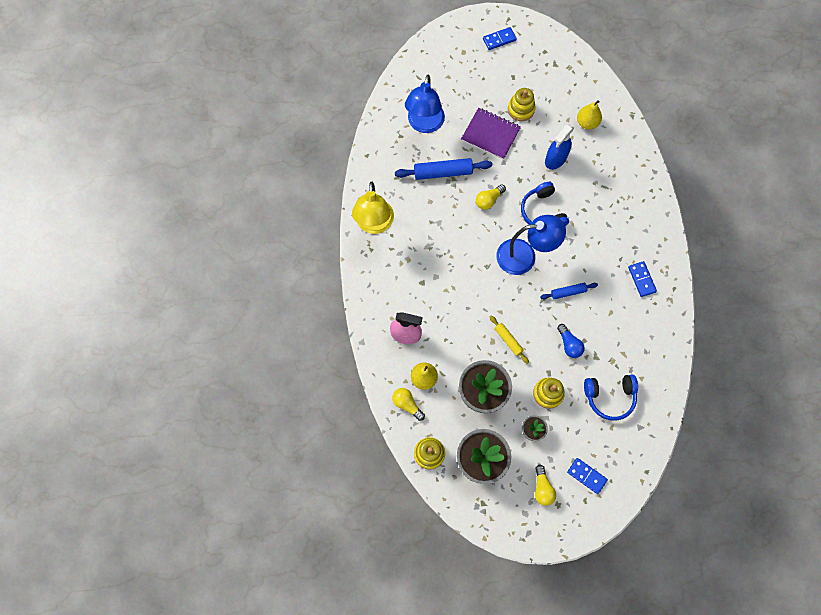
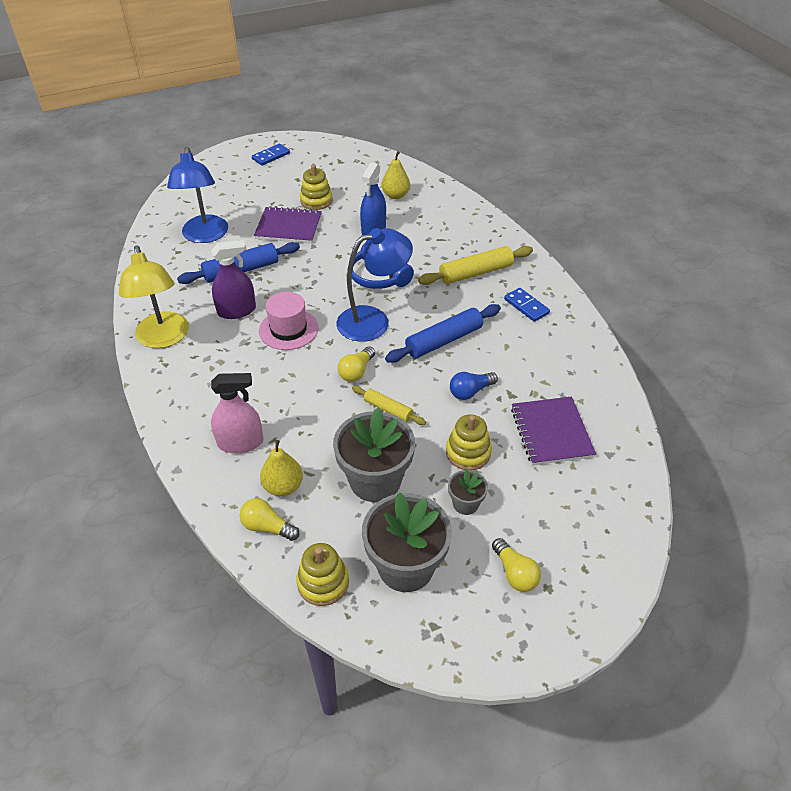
camera: 20 degrees left, 25 degrees down
(430, 214) = (236, 311): none -> purple spray bottle
(462, 244) = (288, 329): none -> pink hat
(488, 200) = (307, 281): yellow light bulb -> yellow light bulb (356, 371)
(568, 292) = (444, 340): blue rolling pin -> blue rolling pin, size x1.73
(569, 344) = (470, 391): blue light bulb -> blue light bulb turned 105 degrees clockwise
(586, 476) = (570, 535): blue domino -> none
(609, 397) = (551, 432): blue headphones -> purple notebook
(617, 232) = (476, 273): none -> yellow rolling pin

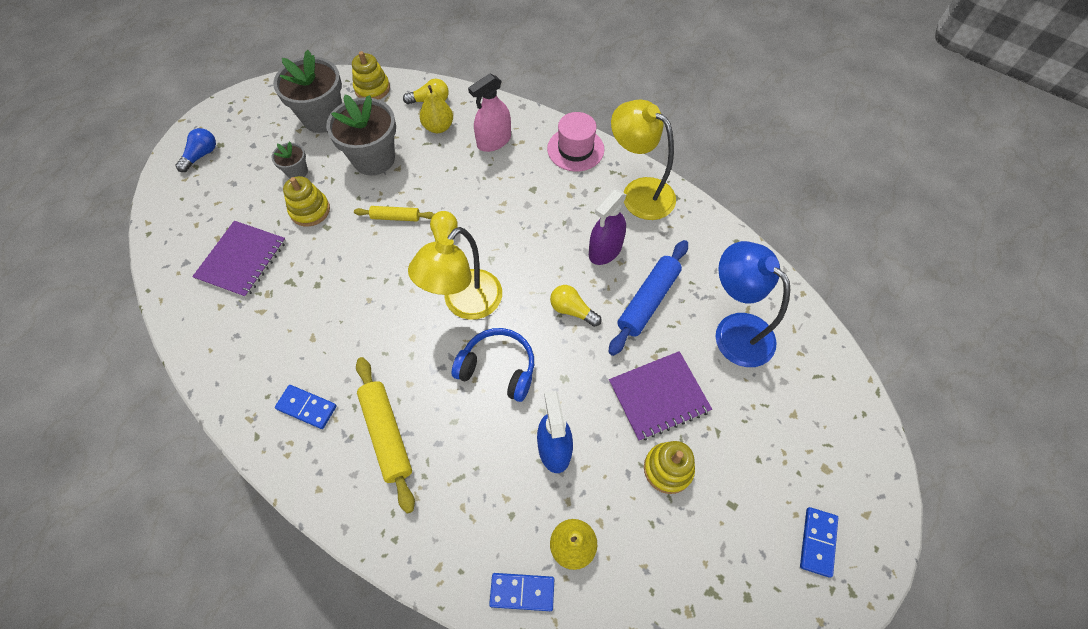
camera: 150 degrees right, 15 degrees up
(288, 329) = (539, 253): pink hat -> pink hat (575, 149)
(373, 320) = (465, 304): blue lamp -> yellow lamp
(435, 191) = (522, 591): none -> blue domino
(444, 340) = (380, 313): blue rolling pin -> none
(470, 391) = (330, 267): blue light bulb -> blue light bulb (201, 155)
(476, 273) = (386, 435): yellow rolling pin -> yellow rolling pin turned 60 degrees counterclockwise
(515, 573) = (246, 143): yellow light bulb -> yellow light bulb (572, 310)
(551, 432) = (242, 260): purple notebook -> purple notebook turned 60 degrees clockwise

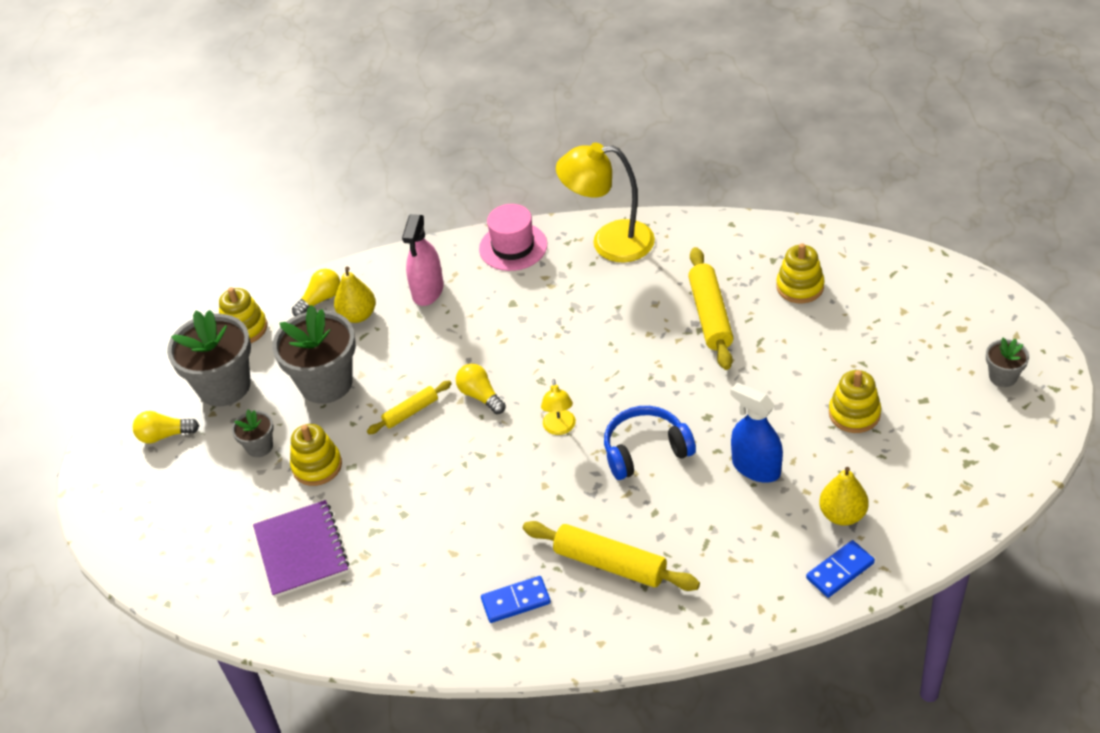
camera: 35 degrees left, 15 degrees down
(201, 155) = (132, 505): blue light bulb -> none
(465, 304) = (559, 428): yellow lamp -> yellow lamp, size x0.49
(572, 310) = (657, 366): yellow light bulb -> yellow light bulb (164, 435)
(605, 250) = (632, 305): purple spray bottle -> none
(648, 301) = (710, 315): blue rolling pin -> yellow rolling pin
(658, 396) = (794, 373): purple notebook -> none
(735, 330) = (800, 287): blue lamp -> yellow stacking toy
(817, 542) = (1003, 376): blue domino -> grey flower pot

